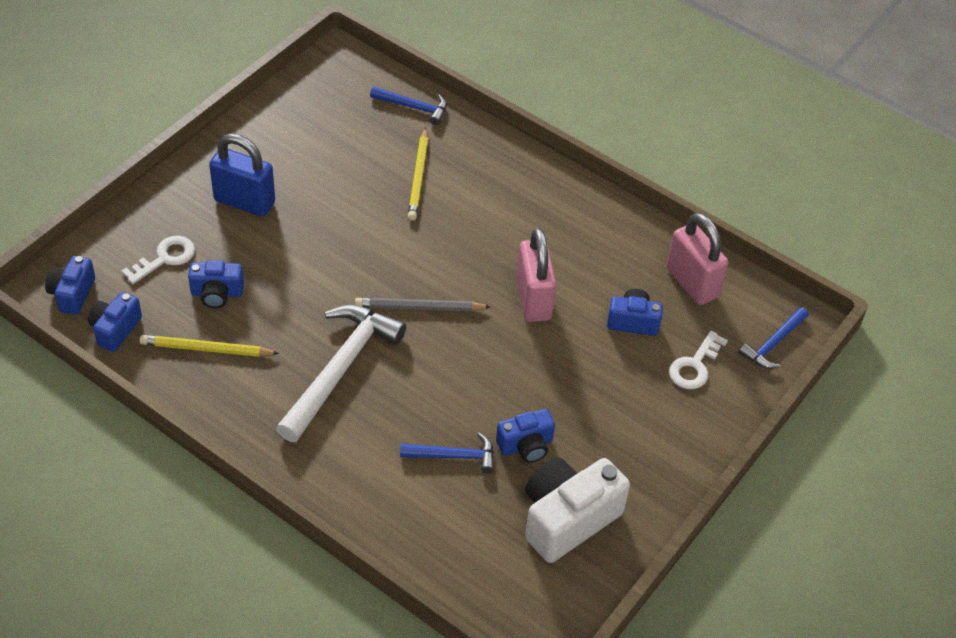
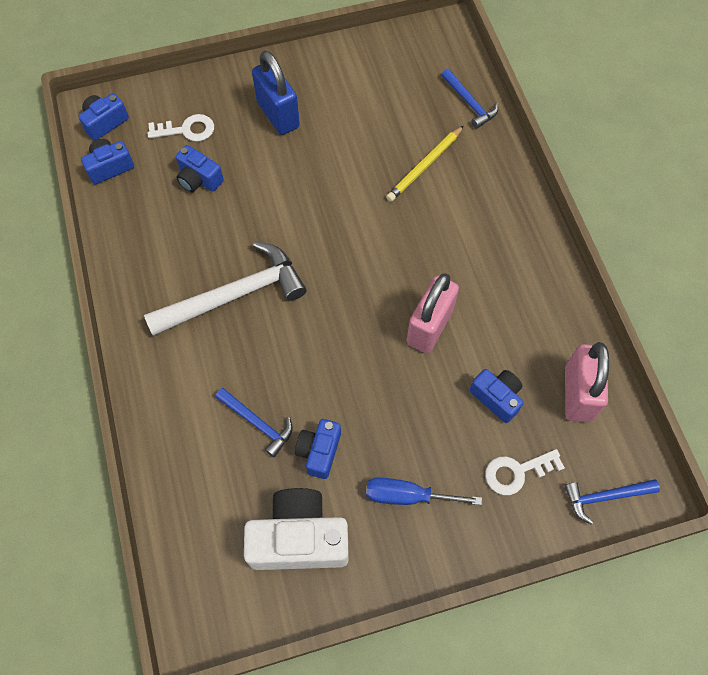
camera: 40 degrees right, 15 degrees up
(207, 349) = (156, 220): yellow pencil -> none
(419, 307) = (335, 279): grey pencil -> none
(526, 446) = (319, 451): blue camera -> blue camera turned 90 degrees clockwise
(626, 434) = (407, 496): none -> blue screwdriver

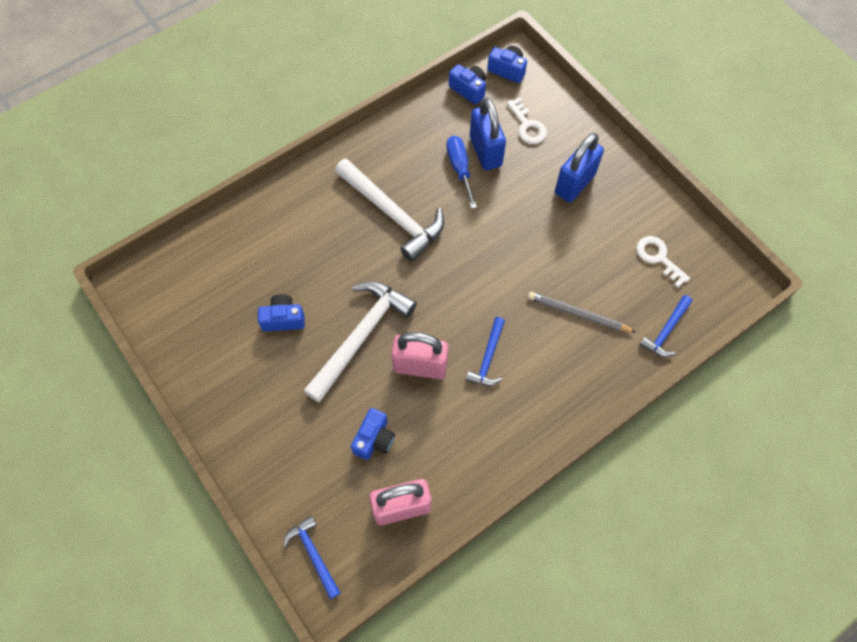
camera: 70 degrees right, 0 degrees up
(199, 179) = (485, 151): blue camera -> blue padlock
(257, 423) = (292, 269): blue hammer -> blue hammer (488, 358)
(299, 538) = (212, 328): white camera -> none
(373, 374) = (361, 336): none -> white hammer
(407, 496) = (267, 394): blue screwdriver -> blue screwdriver (460, 168)
(425, 165) = (578, 314): yellow pencil -> grey pencil
(517, 472) = (313, 474): white key -> white key (658, 258)

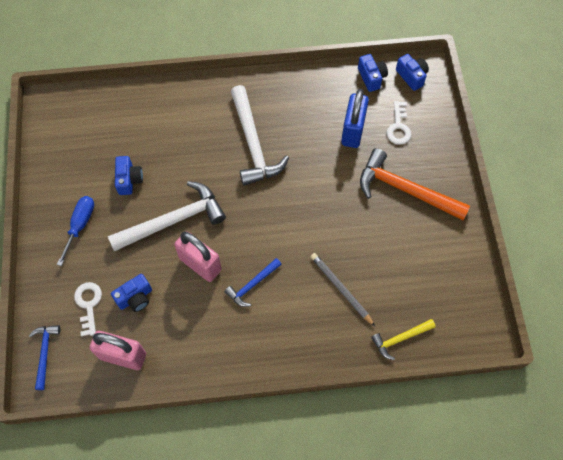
camera: 30 degrees right, 0 degrees up
(283, 319) = (129, 180): blue camera -> blue camera turned 60 degrees clockwise
(460, 168) = (325, 134): blue screwdriver -> blue screwdriver (80, 225)
(574, 184) = (405, 189): blue padlock -> orange hammer
(658, 258) = (433, 280): white key -> white key (88, 304)
(666, 331) = (400, 338): blue hammer -> yellow hammer

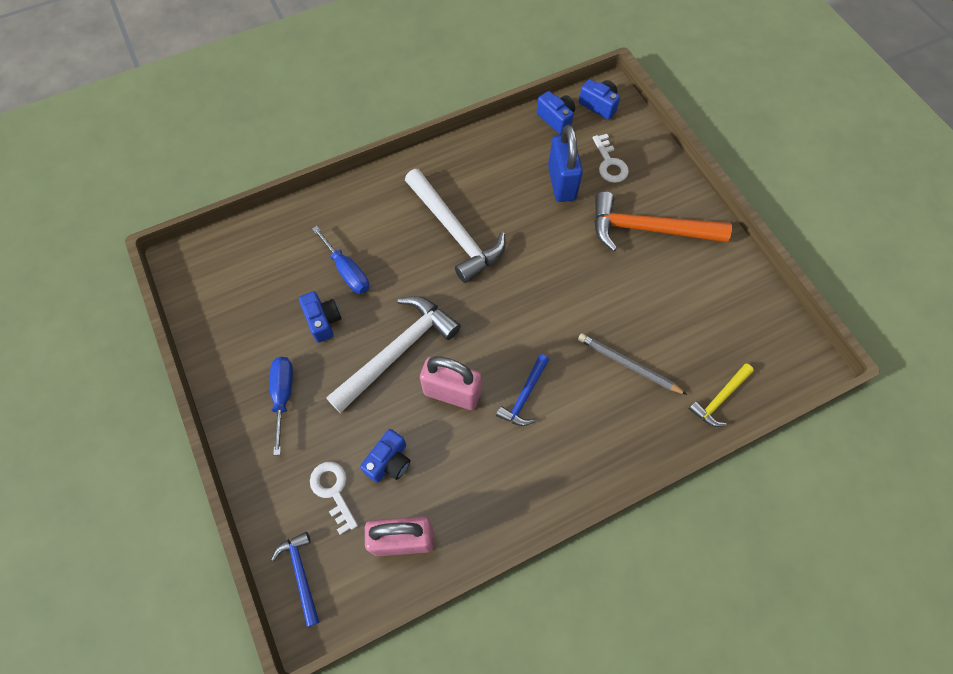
camera: 20 degrees left, 0 degrees up
(161, 148) = (347, 271): none -> blue screwdriver

